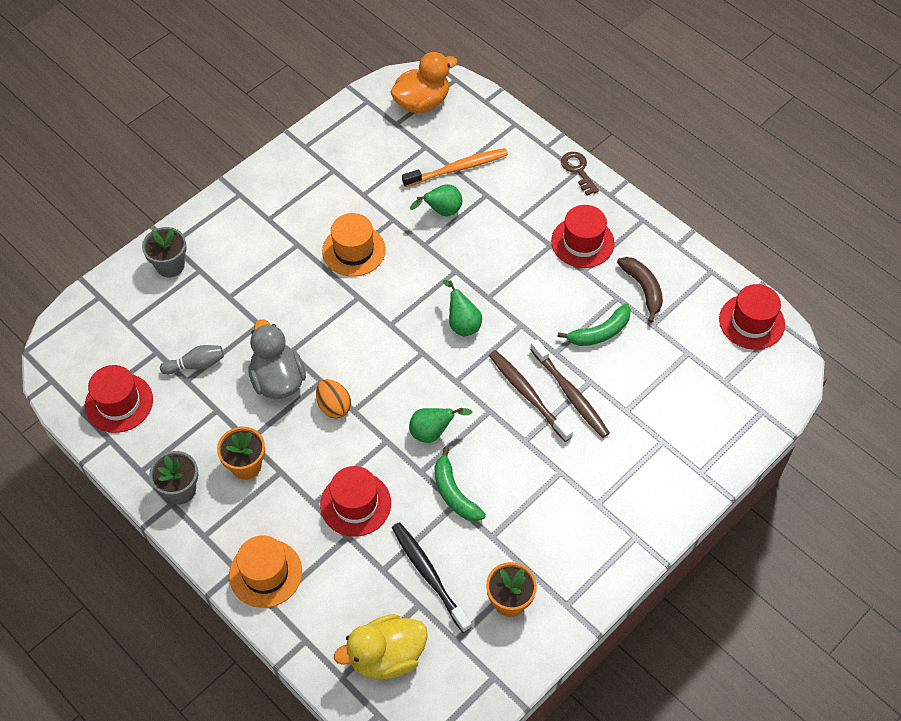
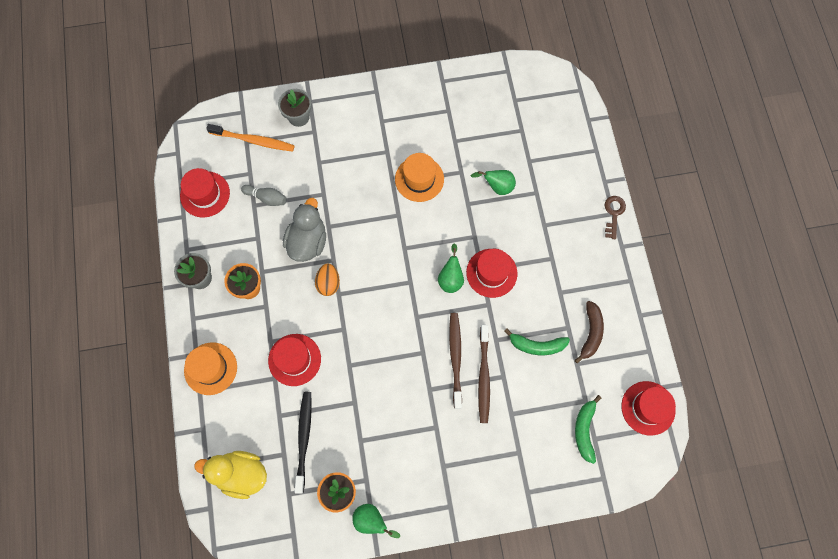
camera: 35 degrees right, 15 degrees up
(422, 102) = (544, 94): orange duck -> none
(433, 432) = (376, 343): green pear -> green pear (371, 520)
(454, 493) = (359, 395): green banana -> green banana (584, 430)
(457, 168) = (531, 160): orange toothbrush -> orange toothbrush (253, 140)
(582, 242) = (575, 270): red hat -> red hat (491, 273)

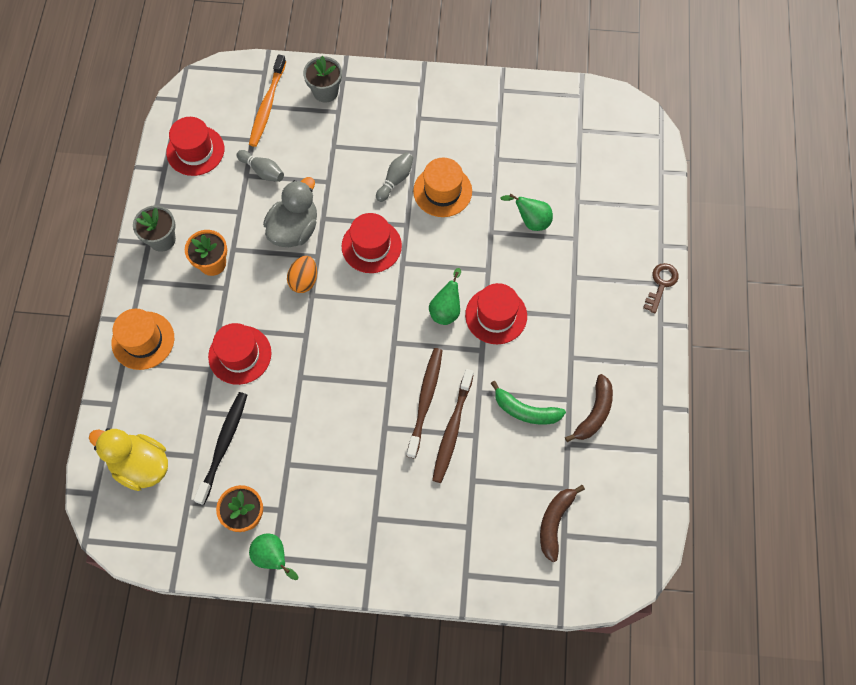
camera: 15 degrees right, 5 degrees down
(253, 140) = (267, 106): orange toothbrush -> orange toothbrush turned 75 degrees clockwise
(378, 179) = (395, 180): none -> grey bowling pin
(584, 430) = (554, 522): green banana -> brown banana
(648, 408) = (639, 517): red hat -> red hat (371, 246)

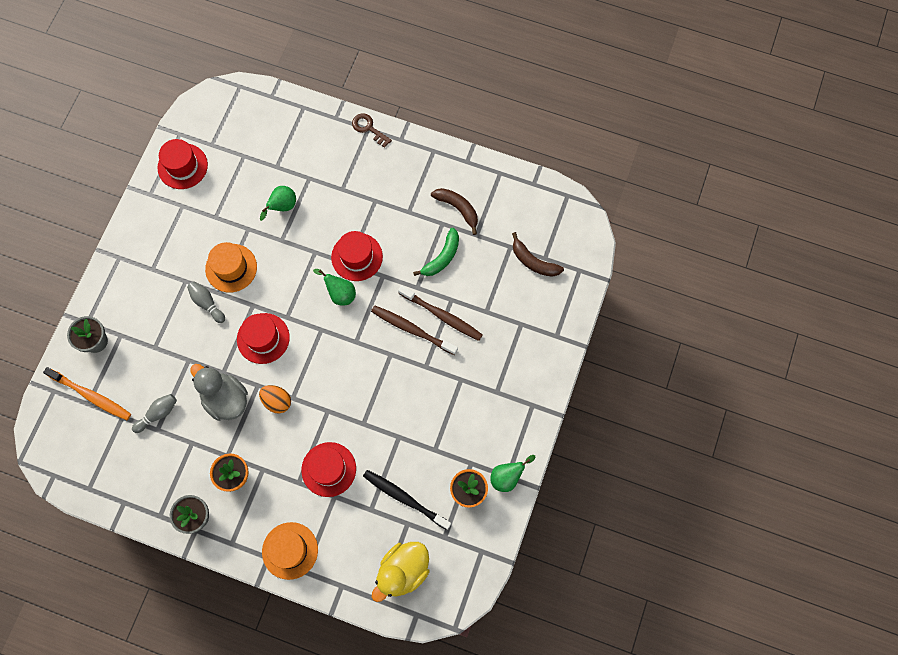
camera: 75 degrees left, 5 degrees up
(195, 150) = (115, 470): red hat -> red hat (182, 166)

